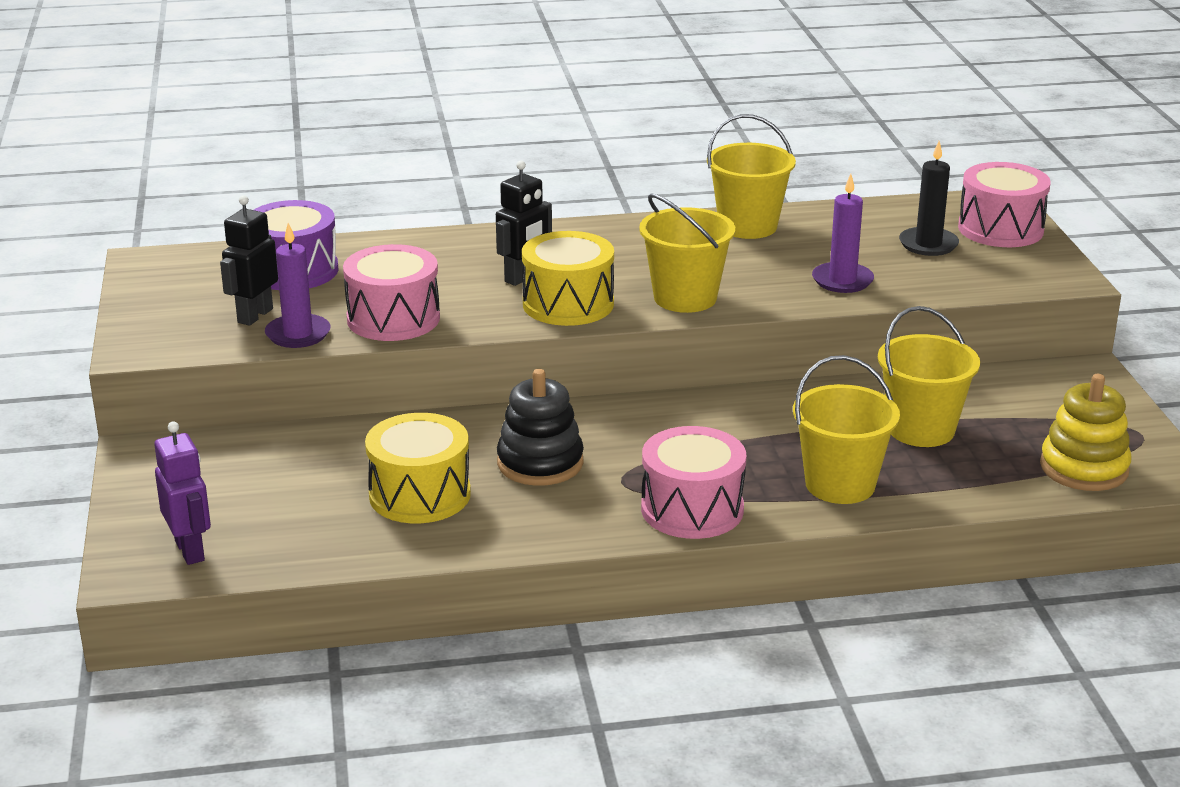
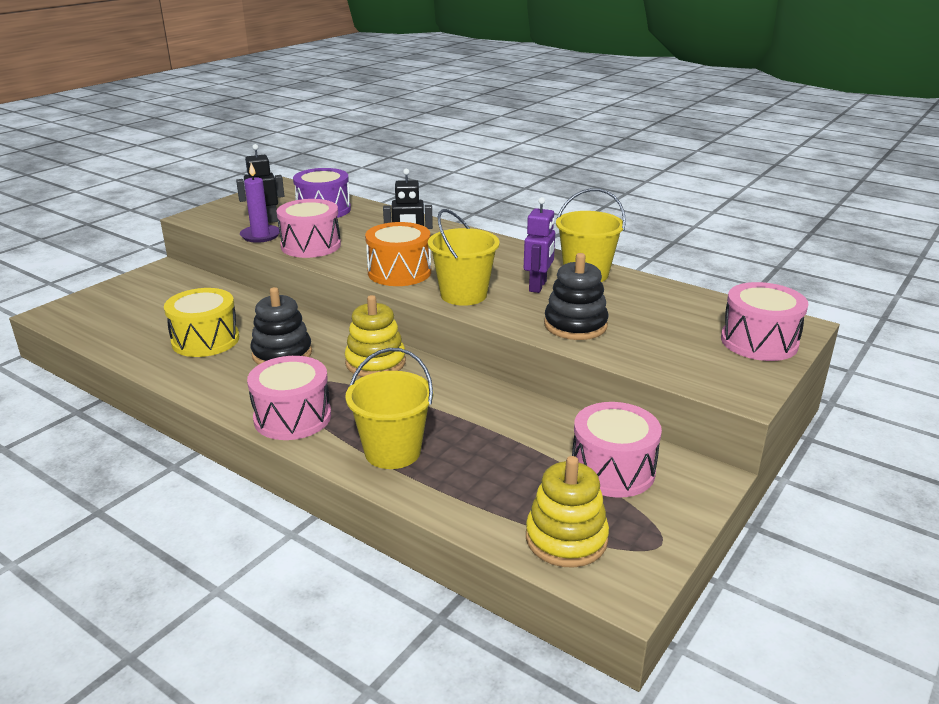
camera: 45 degrees right, 0 degrees up
(190, 551) = (85, 316): purple robot -> purple robot (538, 286)
(568, 304) = (399, 272): yellow drum -> orange drum
(653, 421) = (375, 362): none -> yellow stacking toy
(842, 280) = (575, 325): purple candle -> black stacking toy
(921, 429) = (509, 448): yellow bucket -> none
(928, 244) = (682, 329): black candle -> none
(1022, 402) = (612, 470): none -> pink drum

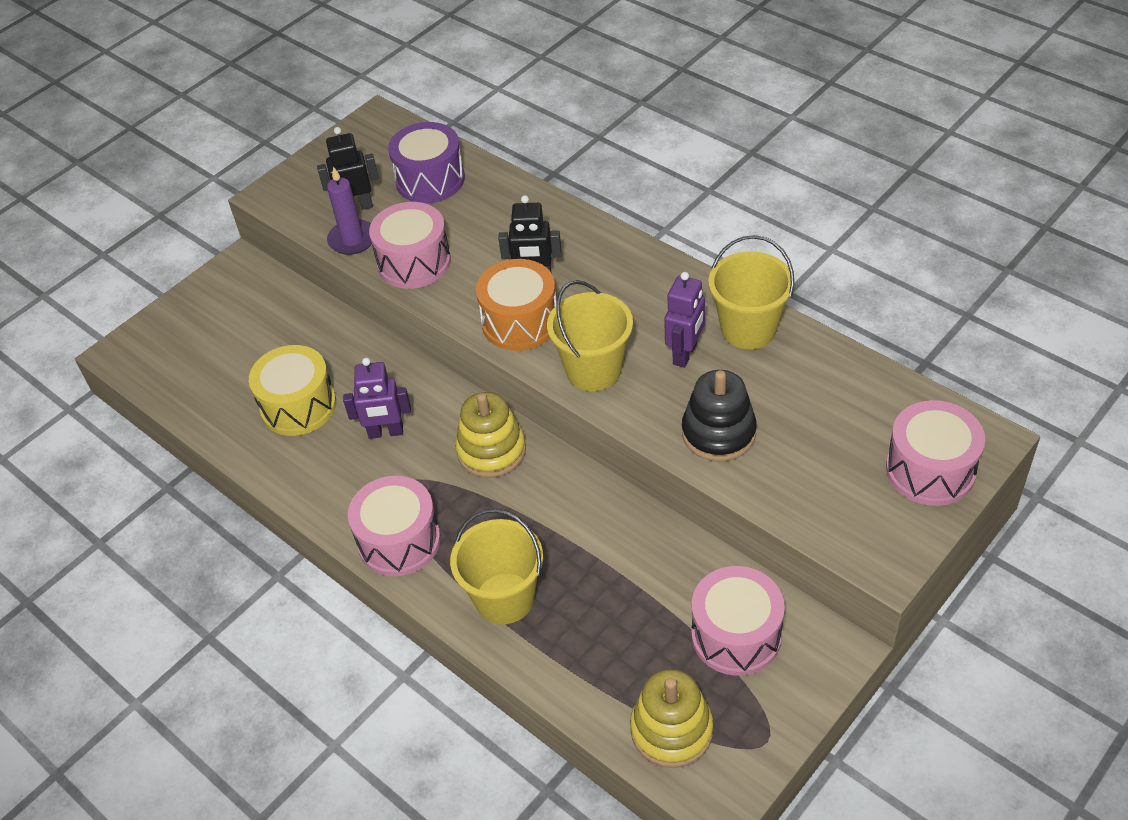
camera: 10 degrees right, 20 degrees up
(282, 354) = (386, 432): black stacking toy -> purple robot

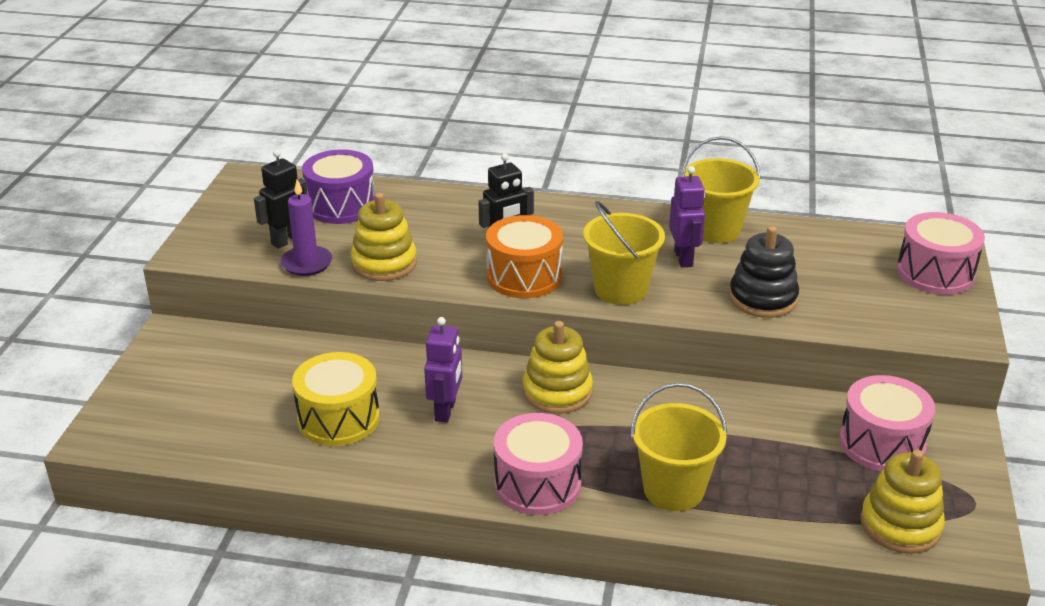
camera: 35 degrees left, 15 degrees down
(386, 432) = (446, 410): purple robot -> purple robot turned 45 degrees counterclockwise
(414, 262) = (384, 263): pink drum -> yellow stacking toy

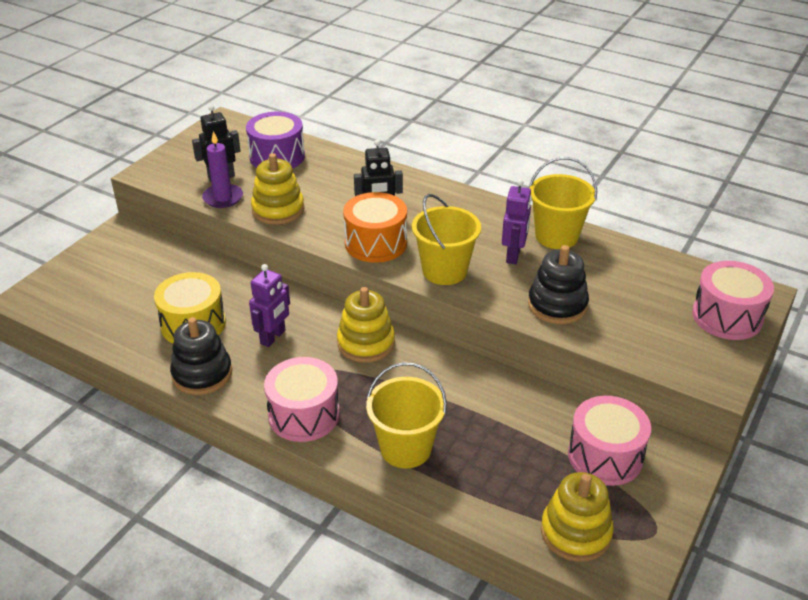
camera: 20 degrees right, 5 degrees up
(387, 470) = (202, 374): none -> black stacking toy

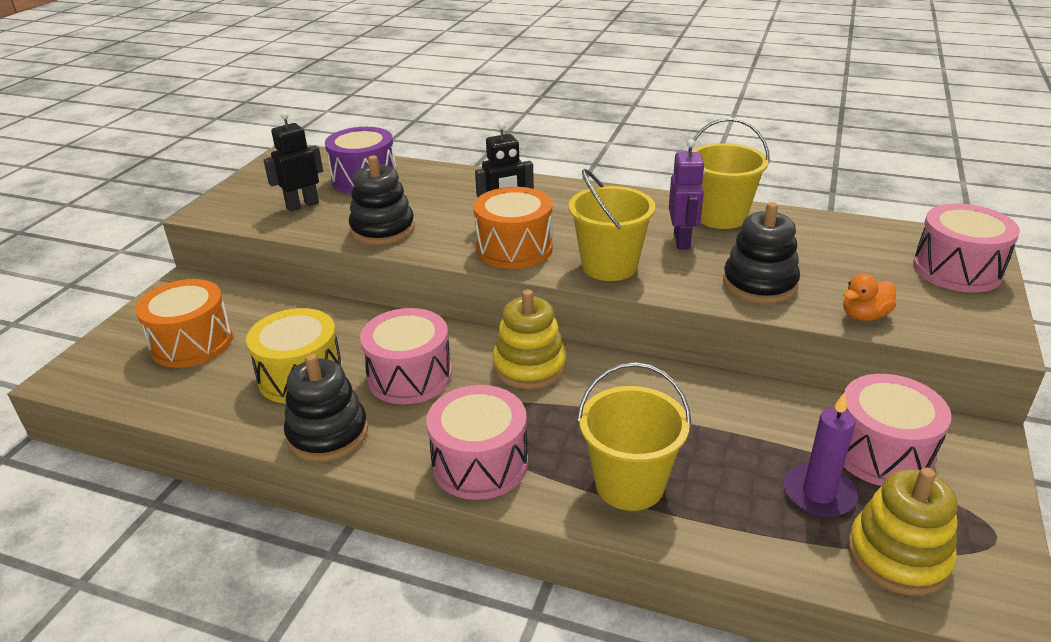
camera: 10 degrees left, 5 degrees down
(119, 284) = (192, 343): none -> orange drum
(223, 198) = (310, 226): purple candle -> purple candle (818, 494)
(273, 337) = (410, 376): purple robot -> pink drum
(278, 210) = (383, 229): yellow stacking toy -> black stacking toy
(626, 346) = (864, 316): none -> orange duck

